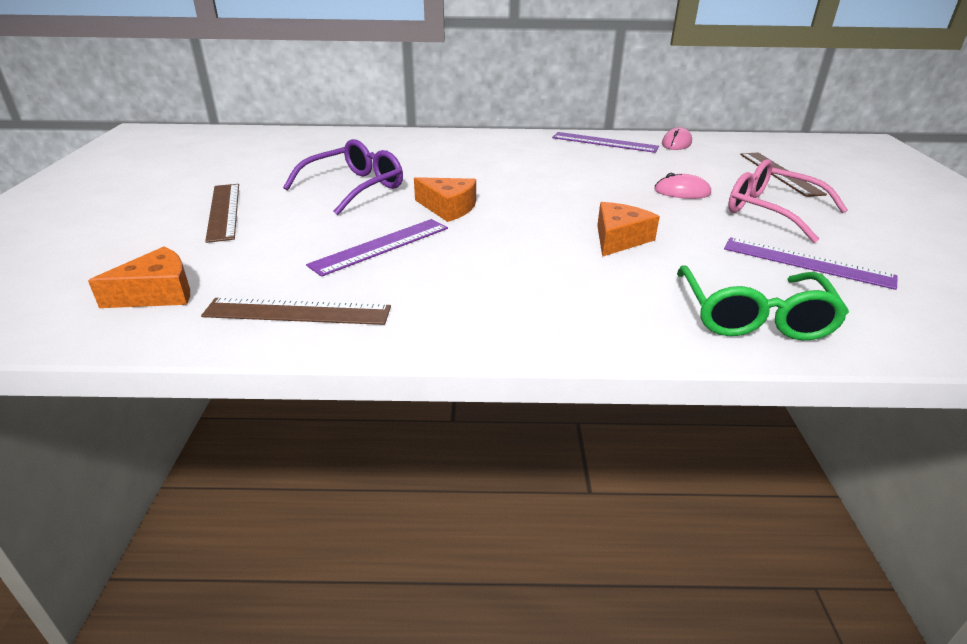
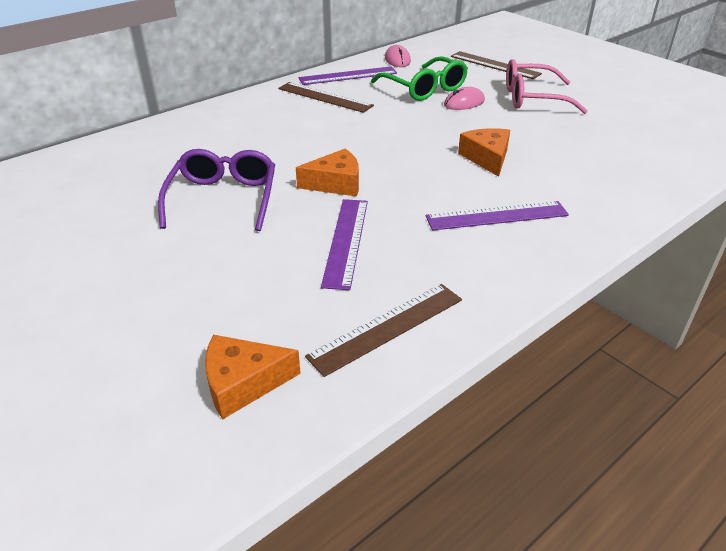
camera: 40 degrees left, 5 degrees up
(157, 293) = (243, 383): orange cheese -> orange cheese turned 120 degrees counterclockwise
(223, 211) = (141, 278): brown ruler -> brown ruler (324, 97)
(753, 316) = (629, 180): green glasses -> green glasses (424, 88)
(807, 263) = (600, 130): purple ruler -> purple ruler (497, 216)

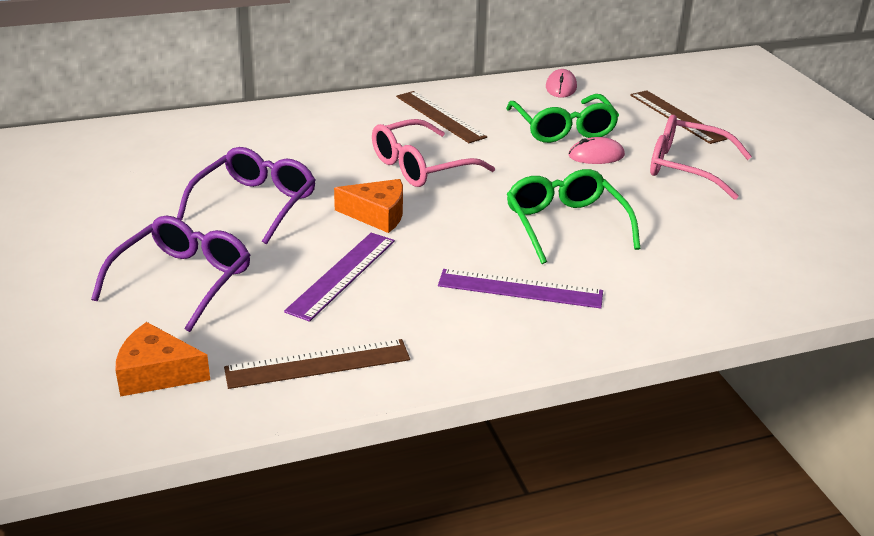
camera: 20 degrees right, 5 degrees down
(205, 284) = (183, 281): none -> purple glasses
(340, 138) = (421, 166): none -> pink glasses
(348, 76) = (486, 96): purple ruler -> none
(487, 158) = (565, 225): orange cheese -> green glasses

